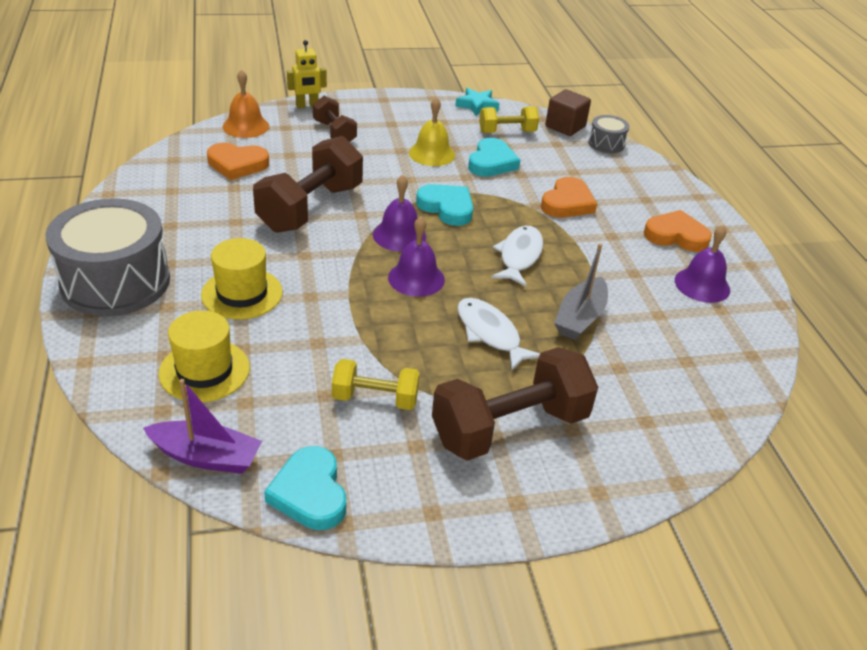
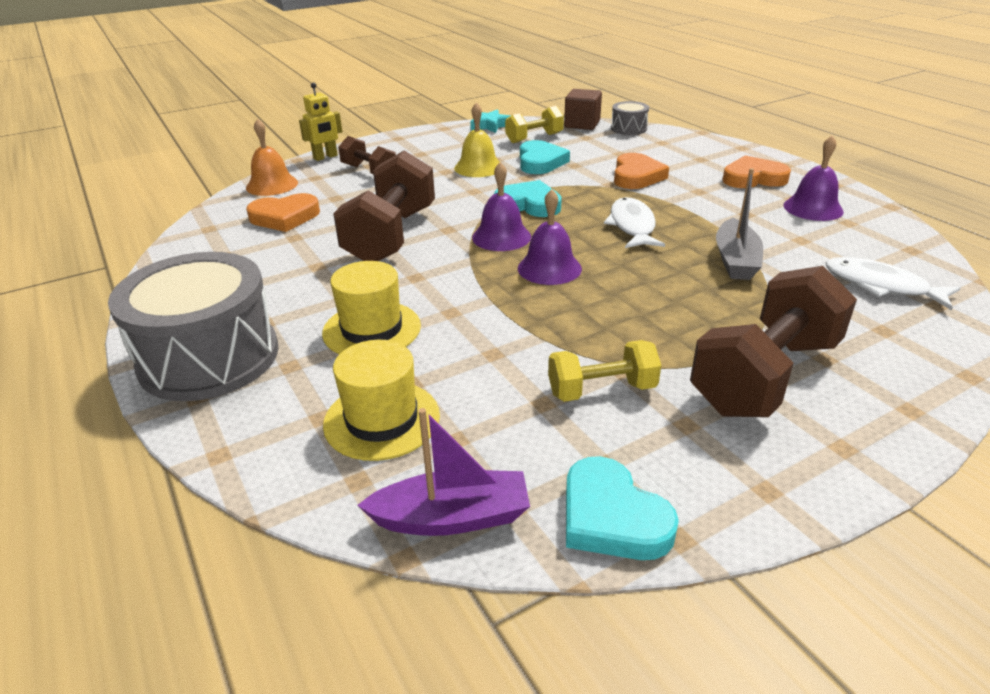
camera: 15 degrees left, 5 degrees down
(490, 334) = (665, 296): white fish -> white fish (881, 286)

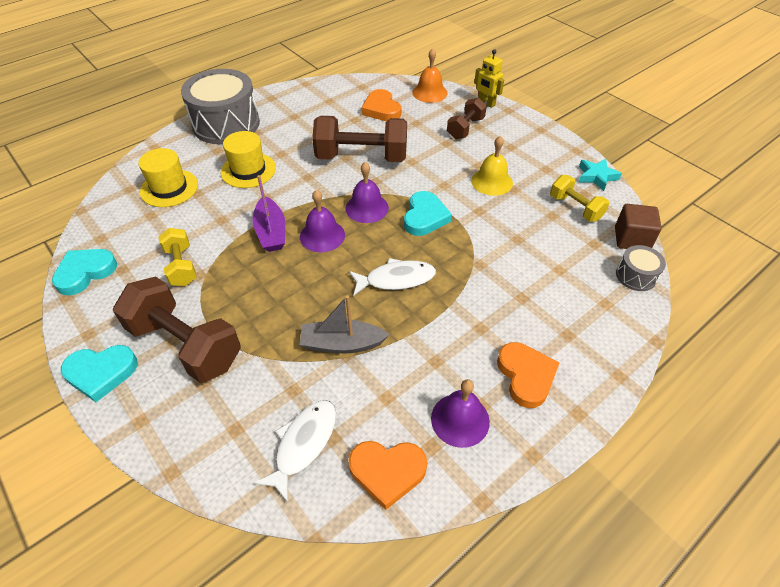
camera: 80 degrees right, 15 degrees up
(452, 517) = (99, 220): purple boat -> purple boat (271, 232)
(540, 162) = (516, 216): turquoise heart -> turquoise heart (101, 373)
(636, 176) = (503, 282): orange heart -> orange heart (387, 472)

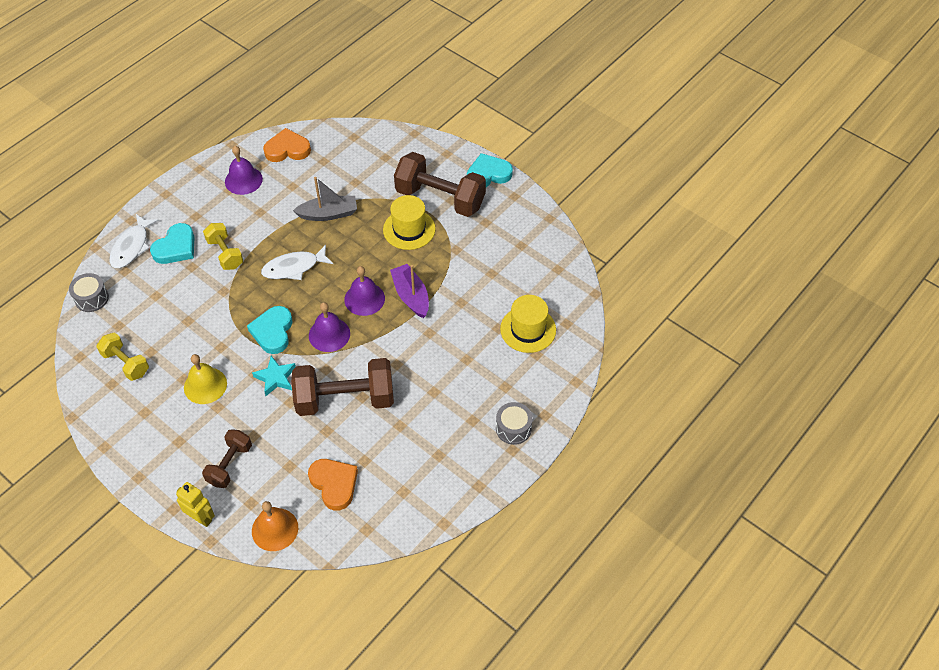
camera: 170 degrees right, 5 degrees up
(85, 272) = (548, 238): turquoise heart -> turquoise heart (176, 247)
(181, 266) = (474, 254): yellow dumbbell -> yellow dumbbell (225, 253)
(226, 124) = (513, 428): grey drum -> grey drum, size x0.46
(248, 170) = (460, 363): yellow hat -> yellow hat (409, 229)
(303, 444) = (340, 155): white fish -> white fish (132, 247)
(526, 376) = (197, 211): orange heart -> none
(596, 176) = (93, 409): turquoise star -> turquoise star (276, 378)
(631, 239) = (82, 335): brown cube -> none

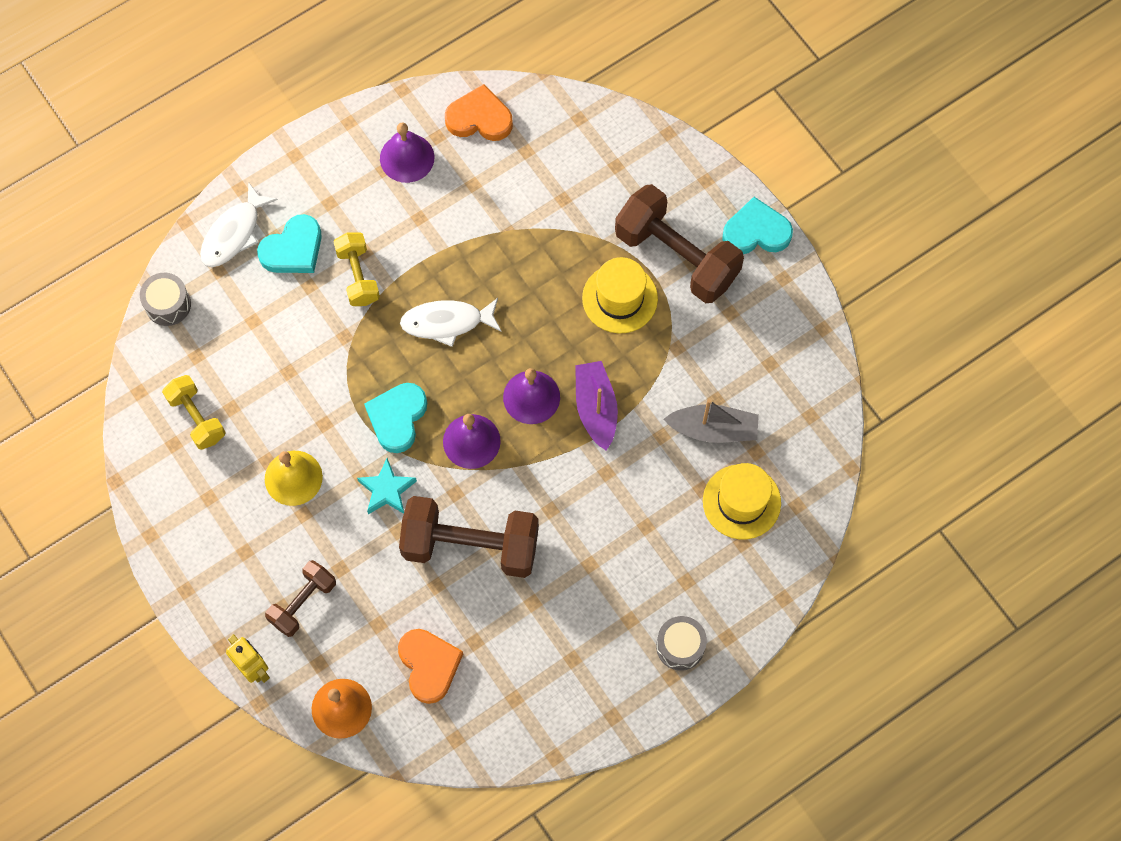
camera: 15 degrees right, 15 degrees up
(328, 214) = (513, 244): grey boat -> grey boat (713, 429)

